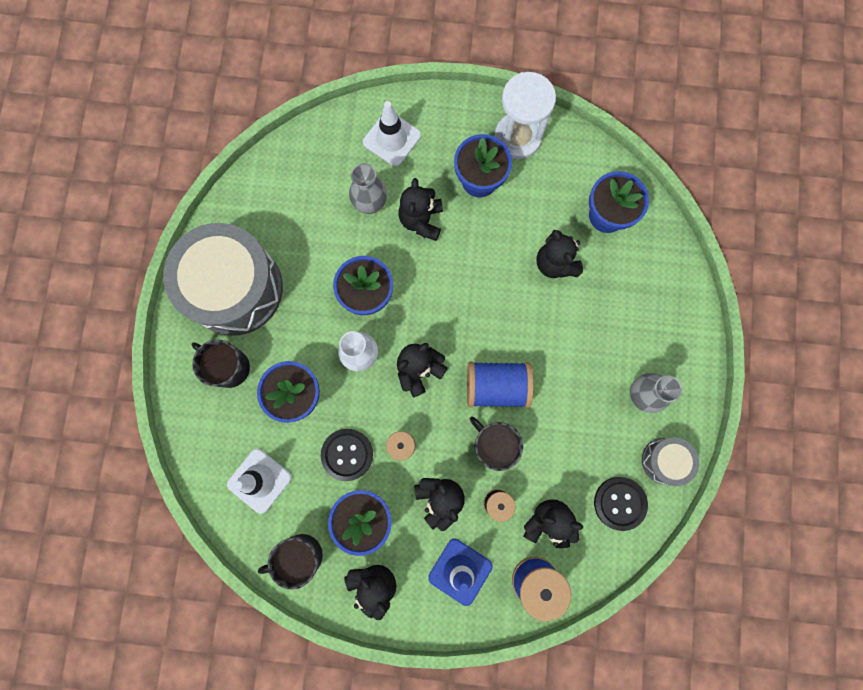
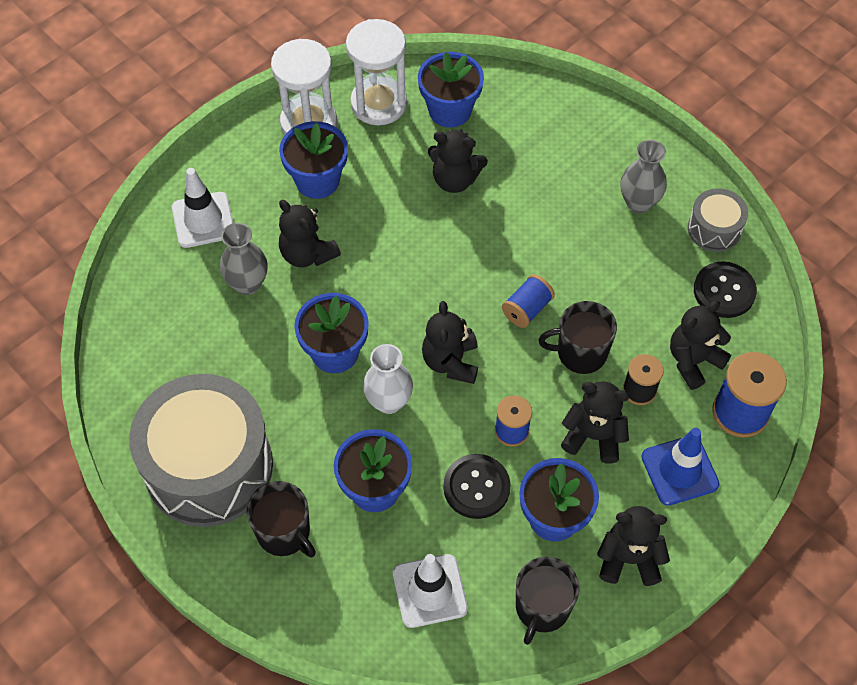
camera: 50 degrees left, 20 degrees down
(229, 367) = (284, 533): black mug -> black mug turned 120 degrees counterclockwise
(497, 386) = (527, 309): blue spool -> blue spool, size x0.61
(571, 167) = (378, 103): none -> white hourglass

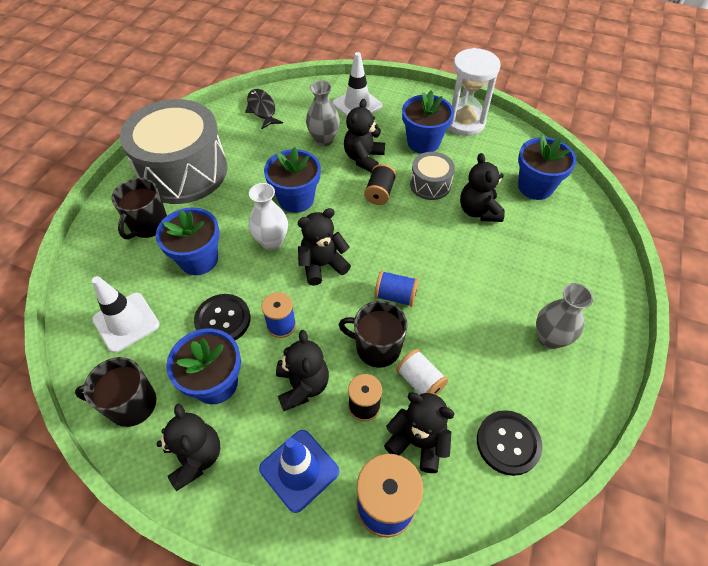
camera: 65 degrees right, 5 degrees down
(140, 333) = (262, 109): none -> black fish
(374, 261) = (379, 193): none -> black spool
(378, 103) = (508, 149): white hourglass -> none
(580, 352) = (376, 347): black mug -> black mug turned 45 degrees counterclockwise
(634, 331) = (420, 381): none -> white spool
(714, 229) = (568, 410): grey drum -> grey drum (430, 184)

